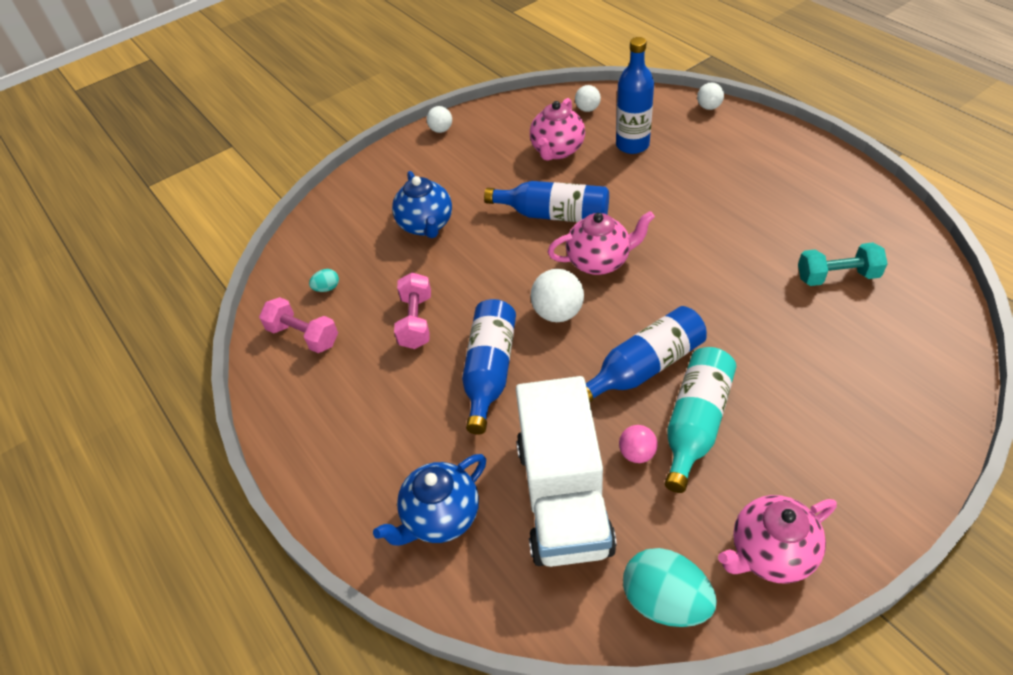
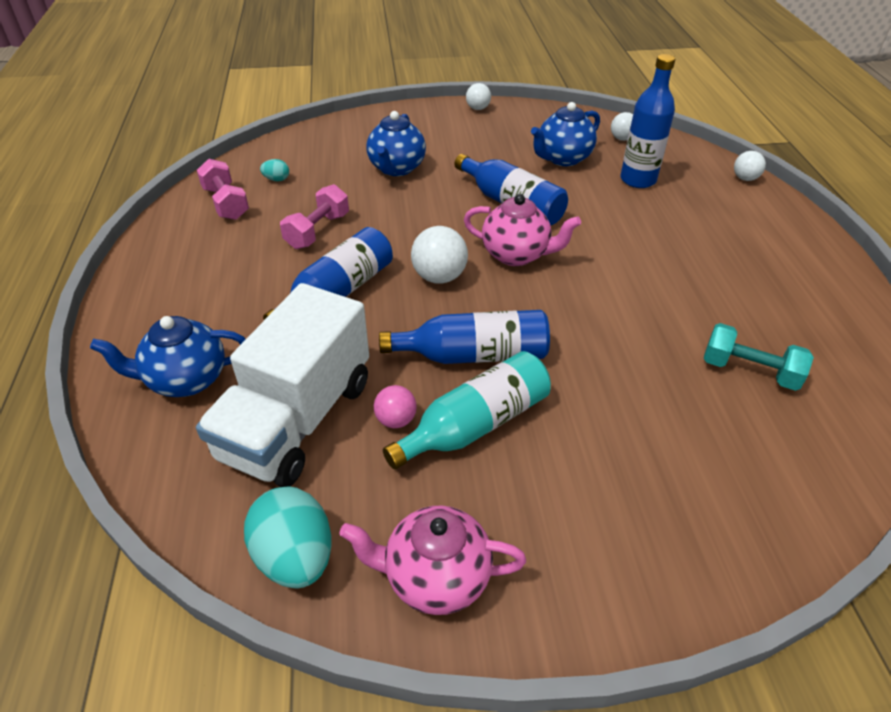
camera: 25 degrees right, 5 degrees down
(557, 151) = (562, 158): pink teapot -> blue teapot

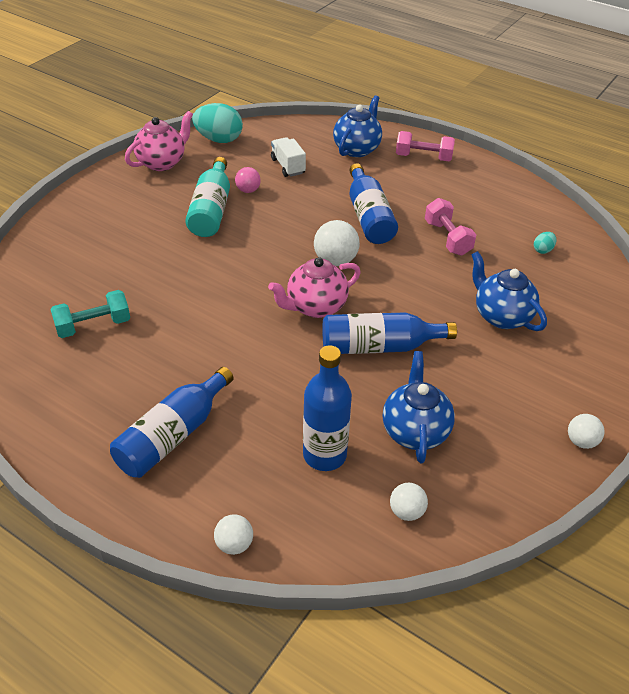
camera: 130 degrees right, 0 degrees up
(226, 203) = (527, 216): pink dumbbell -> pink dumbbell (423, 157)
(297, 419) = (288, 166): white truck -> white truck, size x0.45
(473, 354) = (254, 235): blue bottle -> blue bottle (173, 435)

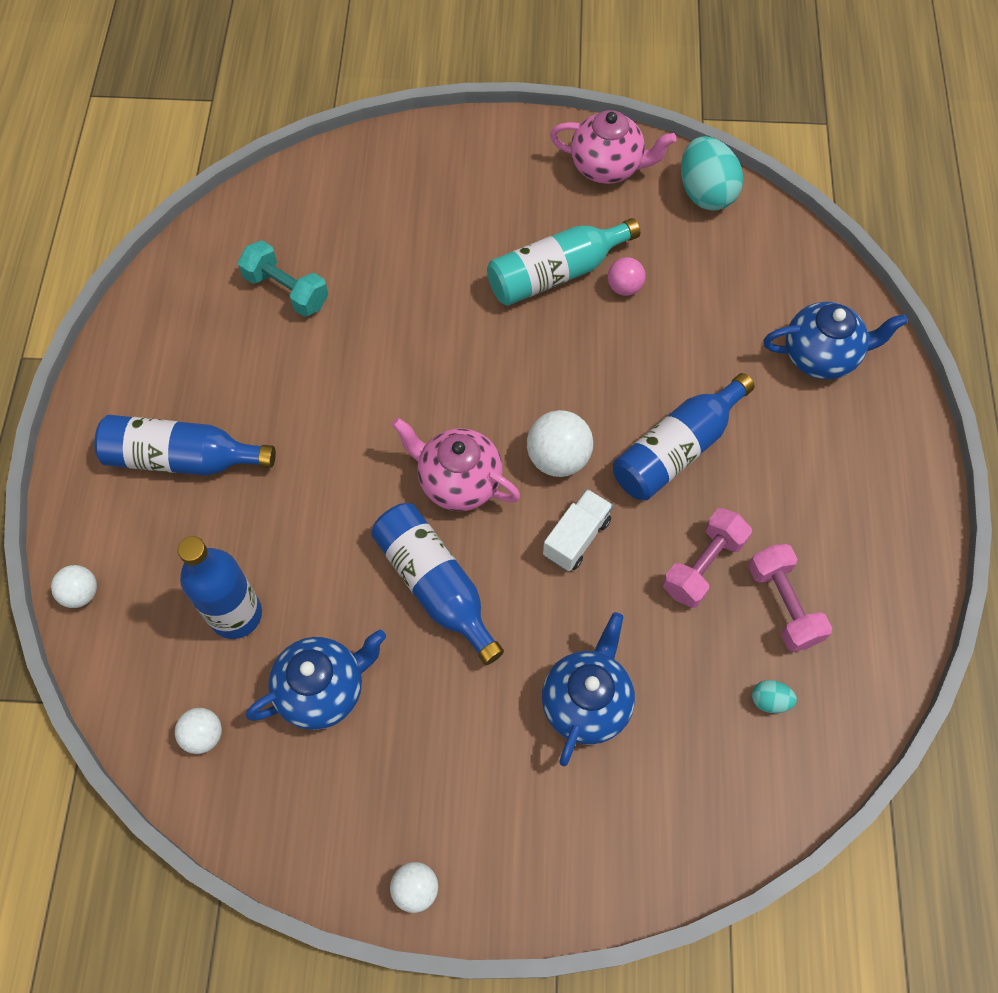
camera: 60 degrees right, 20 degrees up
(288, 166) = (711, 300): white truck -> white truck (576, 537)
(423, 157) = (872, 447): pink dumbbell -> pink dumbbell (783, 604)

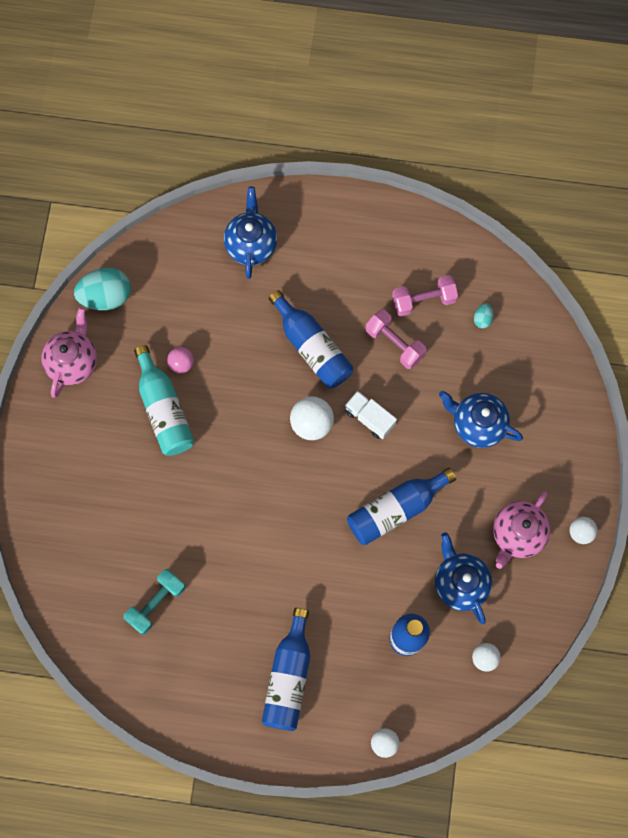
camera: 85 degrees left, 10 degrees up
(458, 482) = (323, 490): pink teapot -> pink teapot (517, 534)

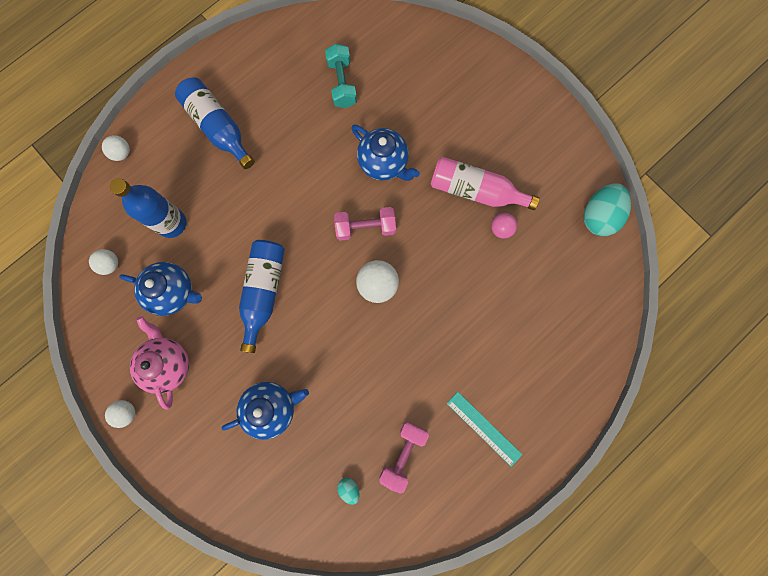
camera: 130 degrees right, 5 degrees up
(73, 362) = (563, 156): pink teapot -> none
(164, 409) = (475, 191): turquoise bottle -> pink bottle
(251, 244) = (558, 356): blue teapot -> blue teapot (384, 163)
(312, 347) = (436, 334): blue bottle -> none
(353, 258) = (484, 428): none -> turquoise ruler
(369, 418) = (346, 330): white truck -> none
(394, 343) = (387, 400): pink dumbbell -> pink dumbbell (365, 227)

